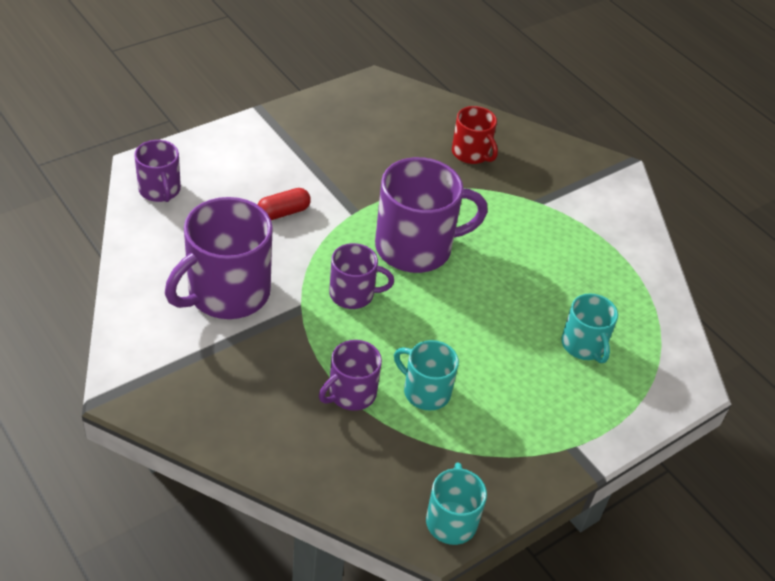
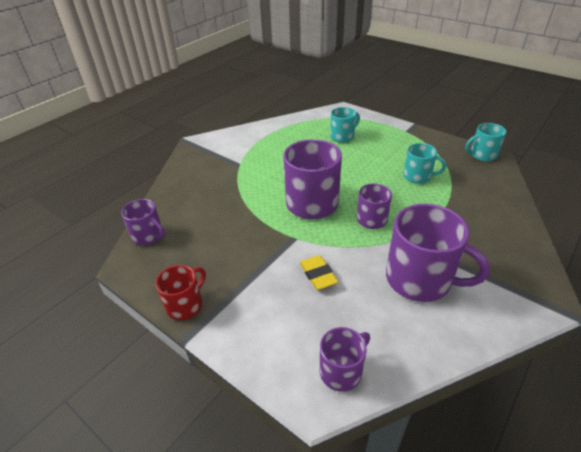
camera: 100 degrees left, 5 degrees down
(283, 212) = (318, 275): red capsule -> yellow eraser
(351, 393) = (445, 201): purple mug -> purple mug (148, 236)
(425, 391) = (418, 176): turquoise mug -> turquoise mug turned 90 degrees counterclockwise
(471, 153) = (203, 198): red mug -> red mug (185, 305)

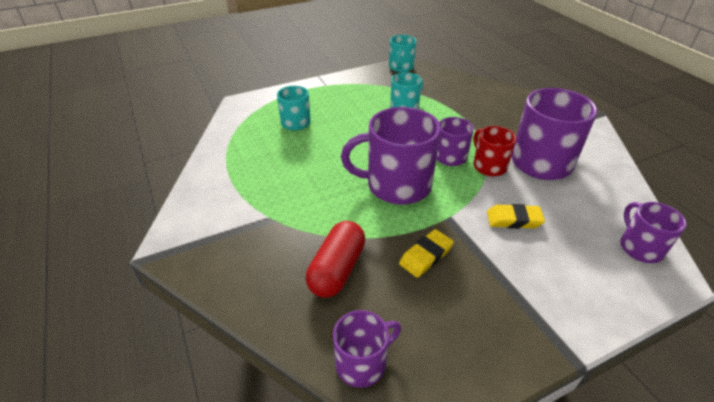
camera: 65 degrees left, 0 degrees up
(185, 305) = (522, 350): red mug -> red mug (489, 166)
(212, 203) = (337, 269): none -> red capsule
(246, 237) = (425, 256): none -> yellow eraser

